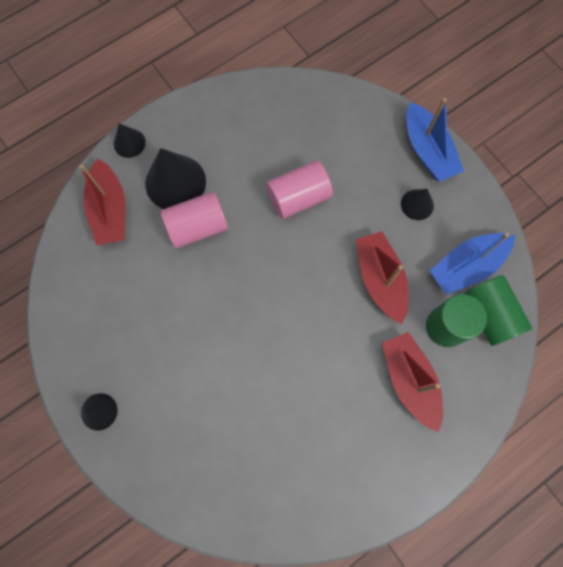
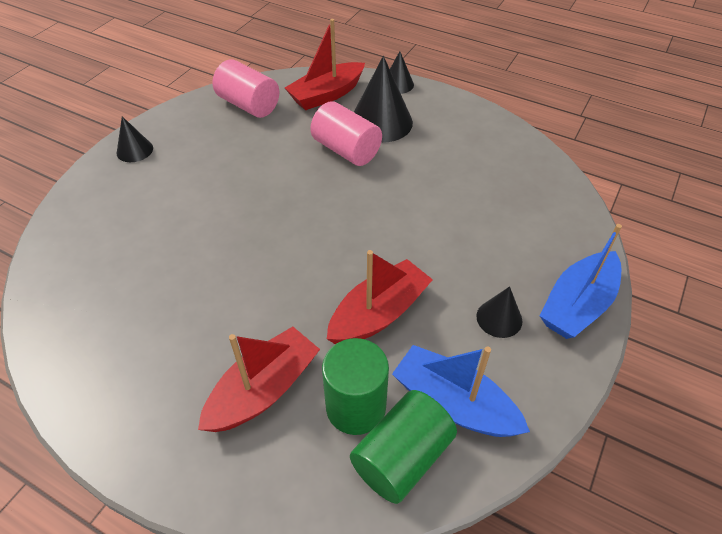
camera: 65 degrees right, 25 degrees down
(298, 197) = (428, 209): pink cylinder -> pink cylinder (249, 105)

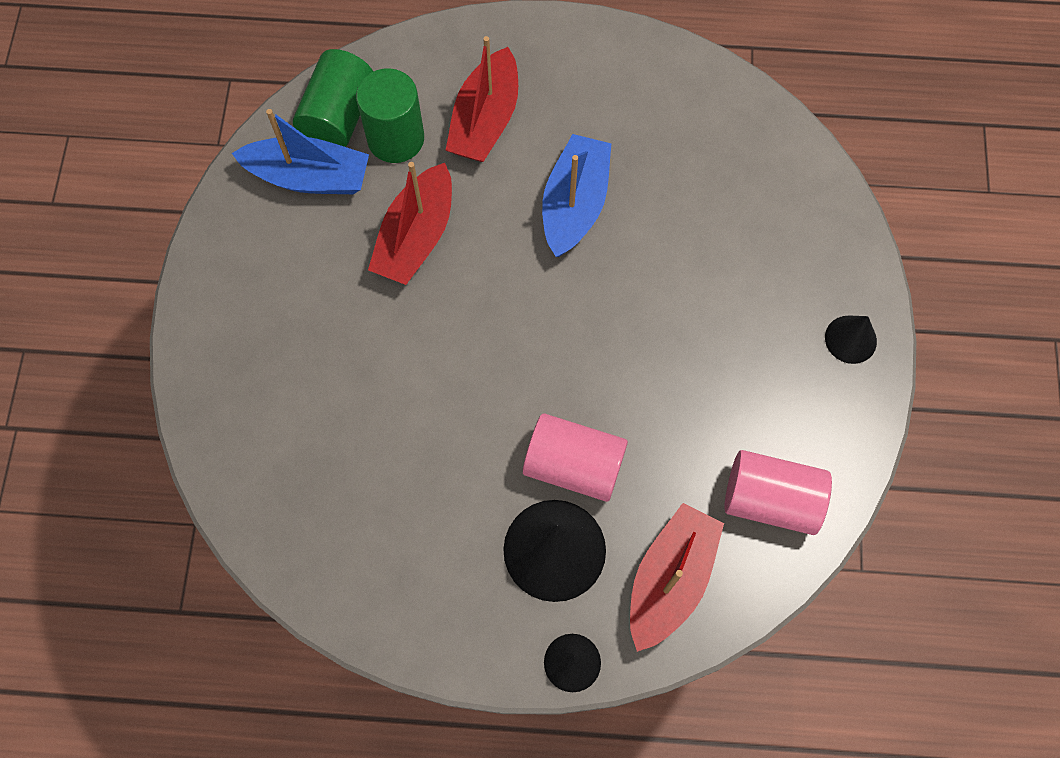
camera: 155 degrees right, 20 degrees up
(499, 318) = (290, 283): black cone -> none
(577, 305) = (209, 334): blue boat -> blue boat (574, 204)

